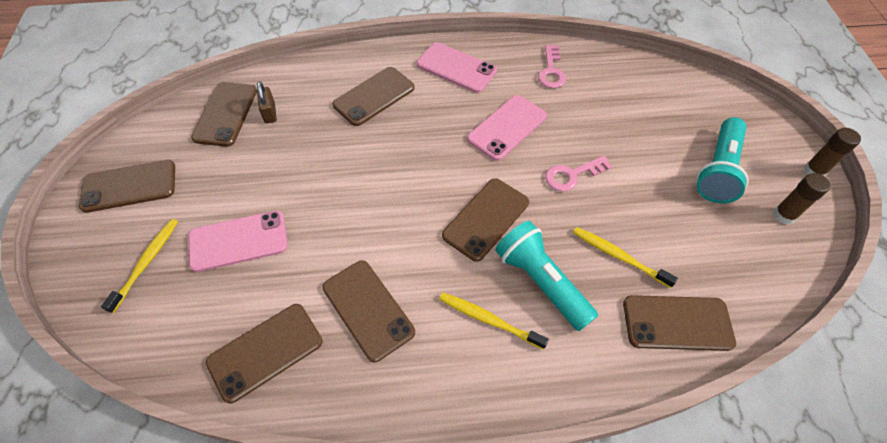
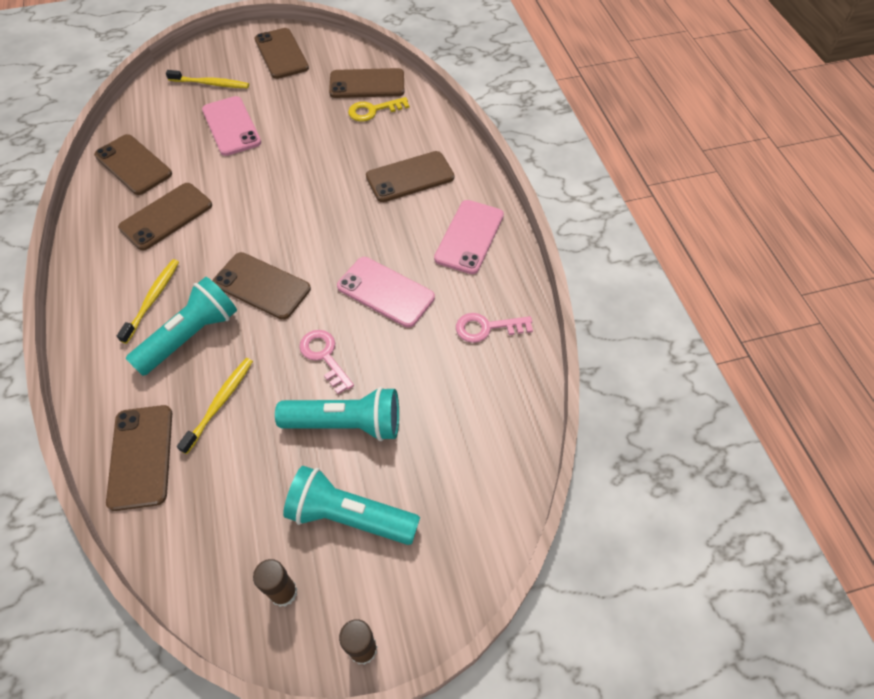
camera: 80 degrees right, 0 degrees up
(270, 113) = (373, 110): brown padlock -> yellow key
(374, 96) = (410, 177): brown phone -> brown phone turned 60 degrees counterclockwise
(638, 165) = (346, 424): none -> turquoise flashlight

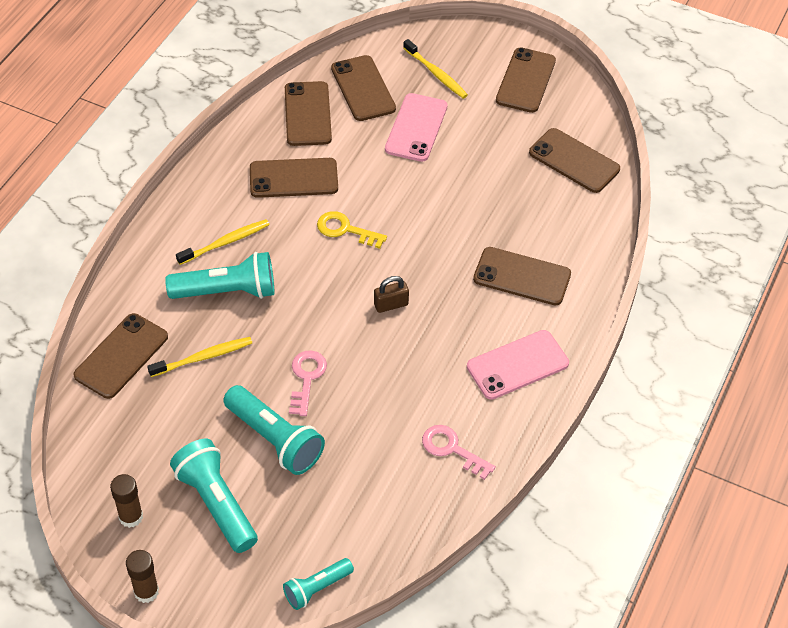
camera: 40 degrees right, 5 degrees down
(262, 286) = (313, 288): brown phone -> brown phone (363, 88)
(336, 257) = (391, 304): none -> brown padlock
(373, 110) = (553, 191): yellow key -> yellow key (345, 230)
(385, 292) = (401, 361): pink phone -> none
(500, 517) = (317, 588): none -> turquoise flashlight

